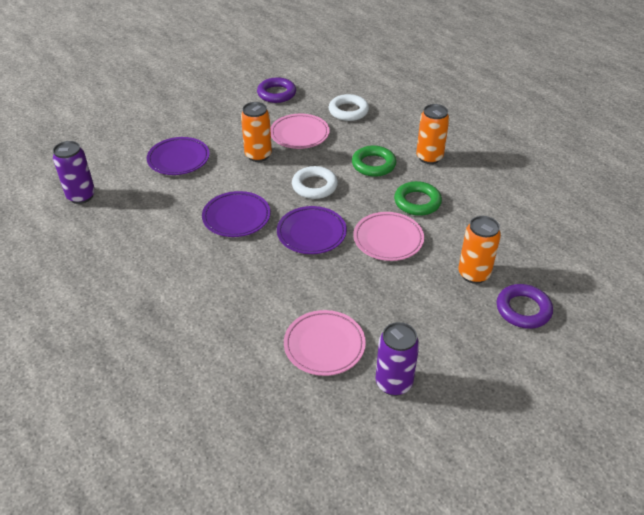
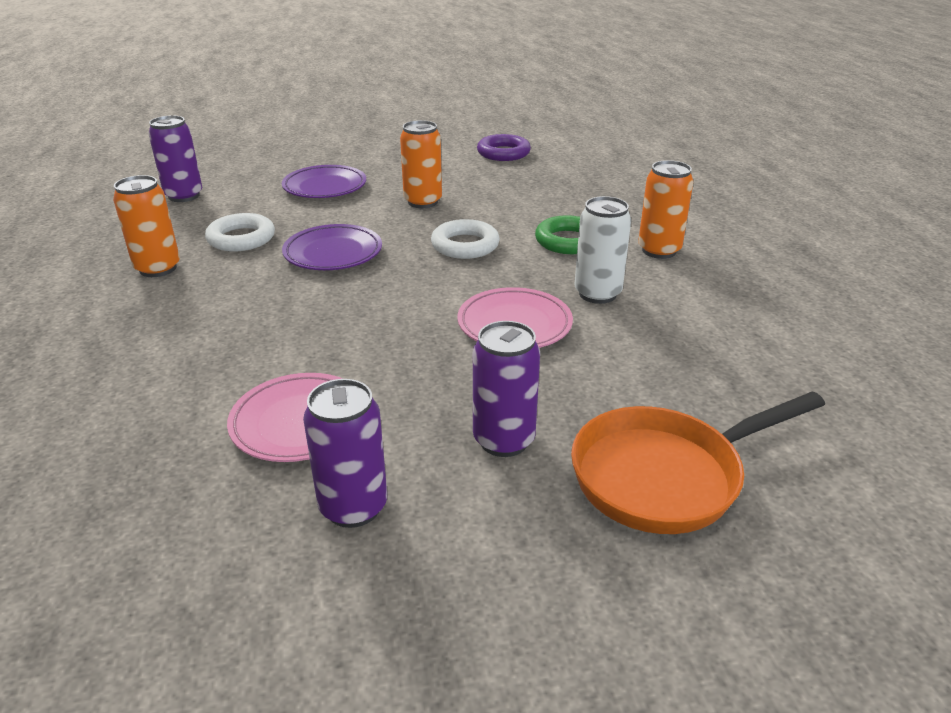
camera: 25 degrees right, 10 degrees down
(299, 134) = (495, 193): pink plate -> none
(311, 233) = (412, 291): purple plate -> none
(348, 111) = (582, 184): white ring -> white ring (241, 238)
(417, 202) = (597, 294): green ring -> white can
(436, 317) = (504, 440): none -> purple can
(474, 274) = (615, 402): orange can -> orange can (158, 268)
(523, 309) = (666, 476): purple ring -> orange pan

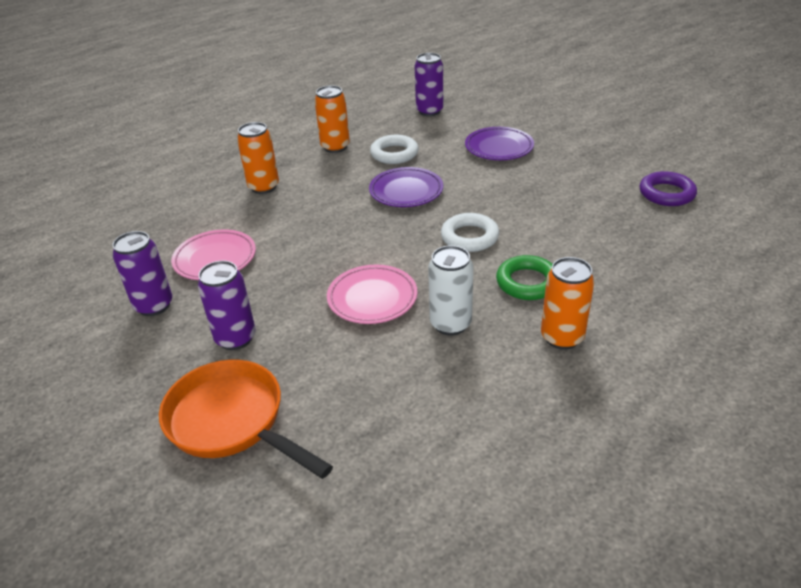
camera: 65 degrees right, 5 degrees up
(423, 202) = (521, 193): orange can -> orange can (264, 187)

